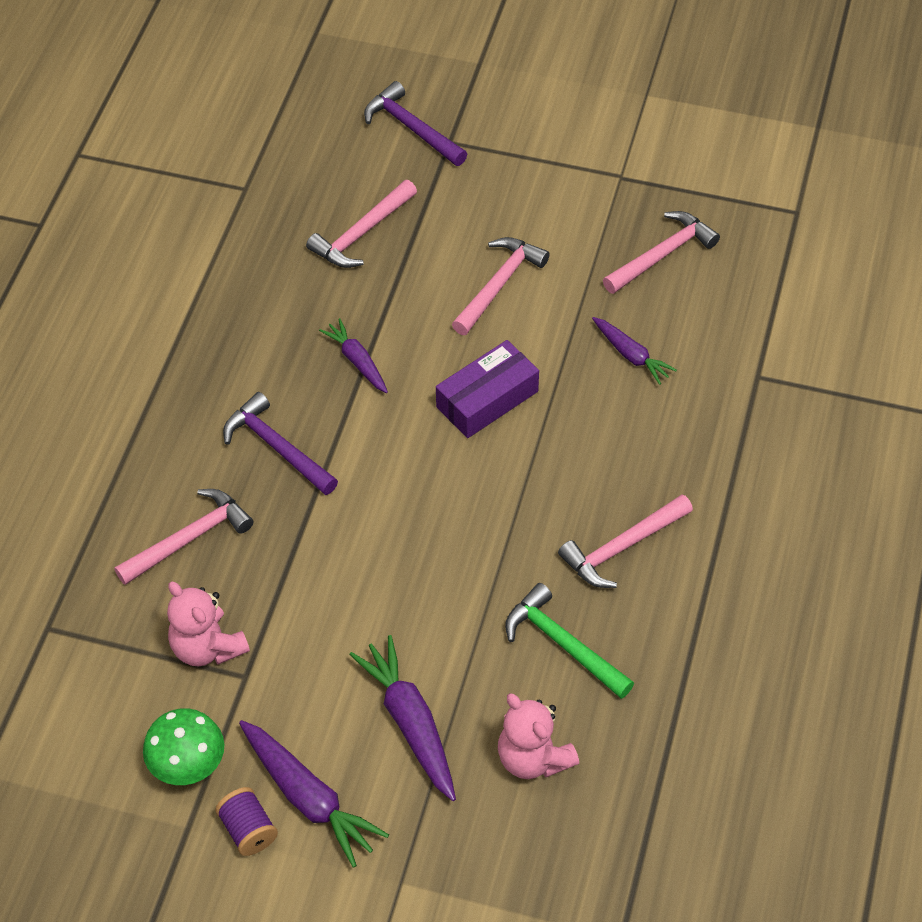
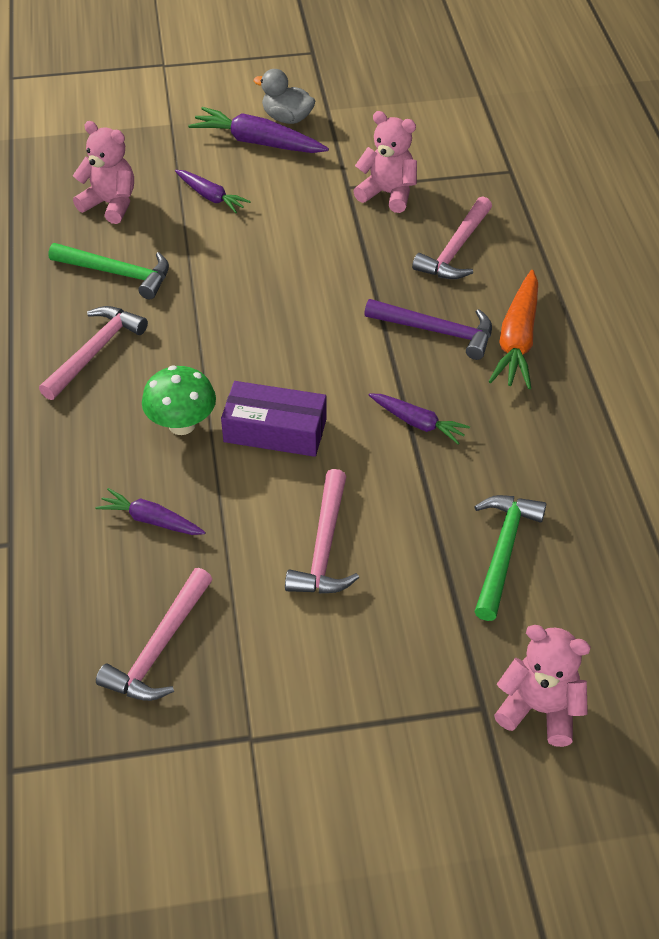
camera: 155 degrees right, 5 degrees down
(188, 766) = (350, 134): green mushroom -> green mushroom (182, 424)
(208, 410) = (517, 340): none -> orange carrot
(248, 830) = (287, 118): purple spool -> grey duck
(361, 233) = (503, 551): pink hammer -> green hammer
(410, 723) = (210, 196): purple carrot -> purple carrot, size x0.61
(412, 128) = (539, 709): purple hammer -> pink teddy bear
(487, 399) = (275, 430): purple box -> purple box turned 75 degrees clockwise

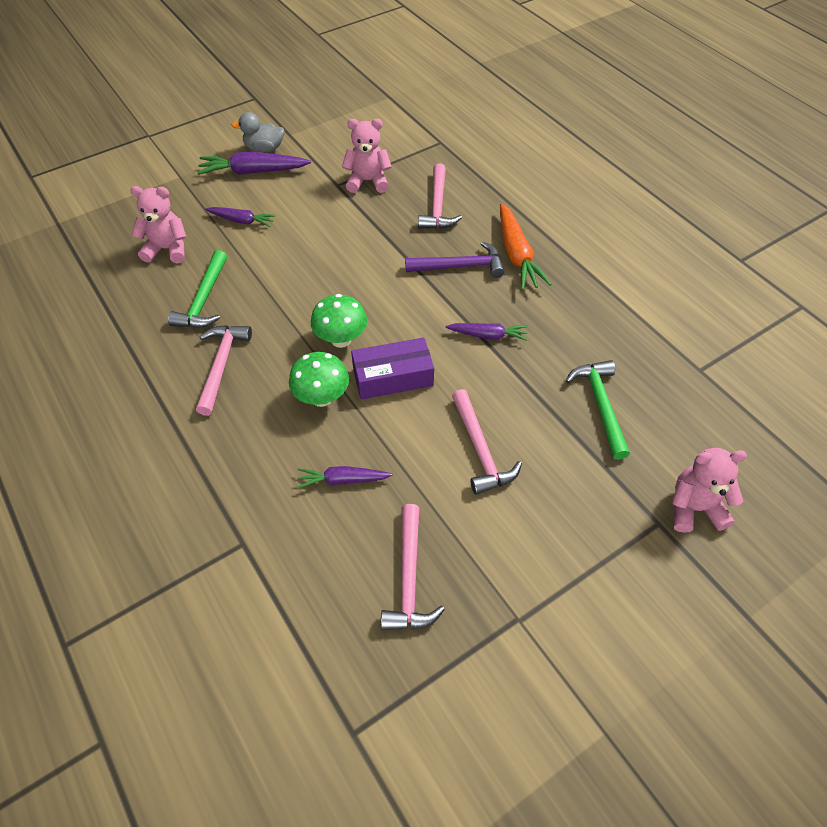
camera: 25 degrees left, 5 degrees up
(117, 273) = (204, 299): green hammer -> green hammer turned 105 degrees clockwise
(242, 368) = (341, 339): none -> green mushroom

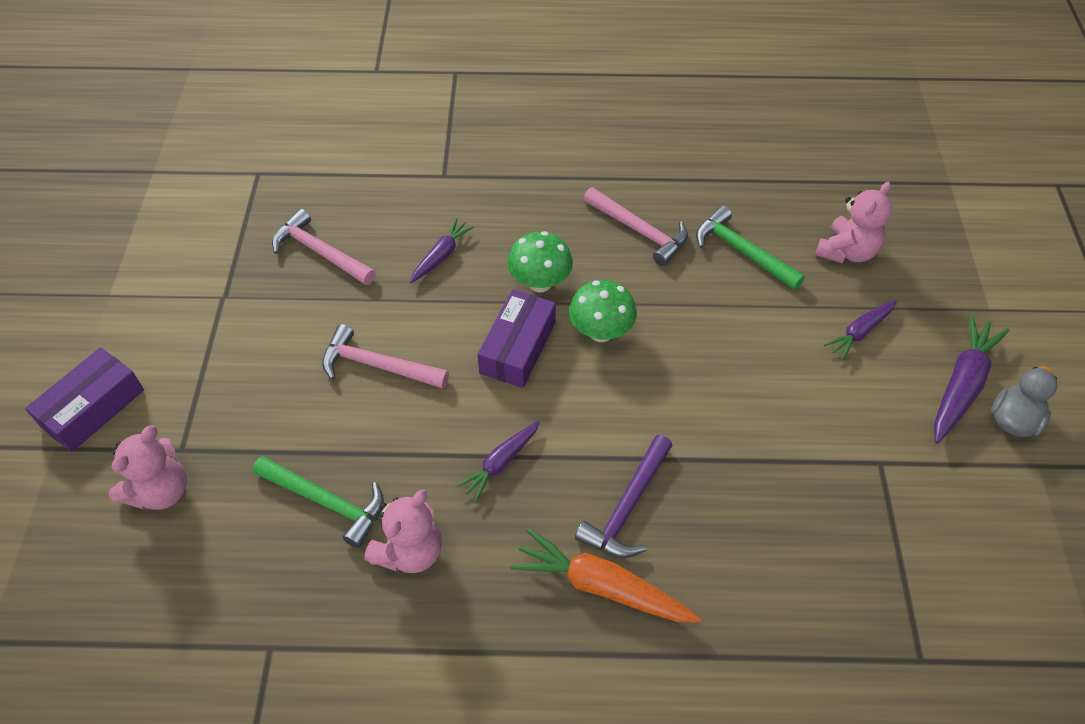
camera: 125 degrees right, 0 degrees up
(368, 181) = (868, 502): pink teddy bear -> pink teddy bear (410, 551)
(437, 206) = (762, 555): pink hammer -> none
(697, 623) = (93, 408): none -> purple box

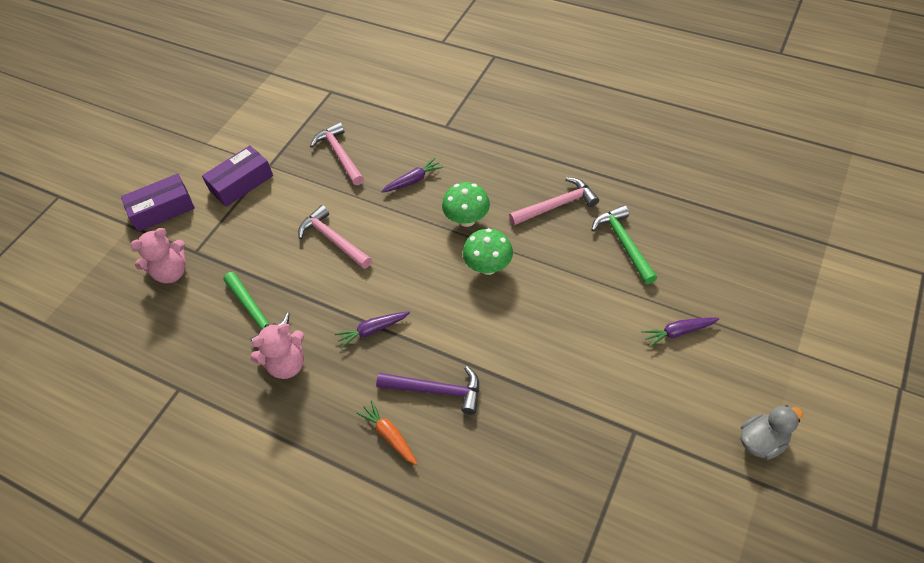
camera: 30 degrees right, 0 degrees up
(517, 347) = (427, 258): purple box -> purple box (241, 183)
(602, 587) = (389, 436): orange carrot -> orange carrot, size x0.61
(627, 507) = (436, 390): purple hammer -> purple hammer turned 135 degrees counterclockwise
(639, 231) = (557, 205): pink hammer -> pink hammer turned 90 degrees counterclockwise
(846, 251) = (705, 269): pink teddy bear -> none
(961, 385) = (735, 400): purple carrot -> none

